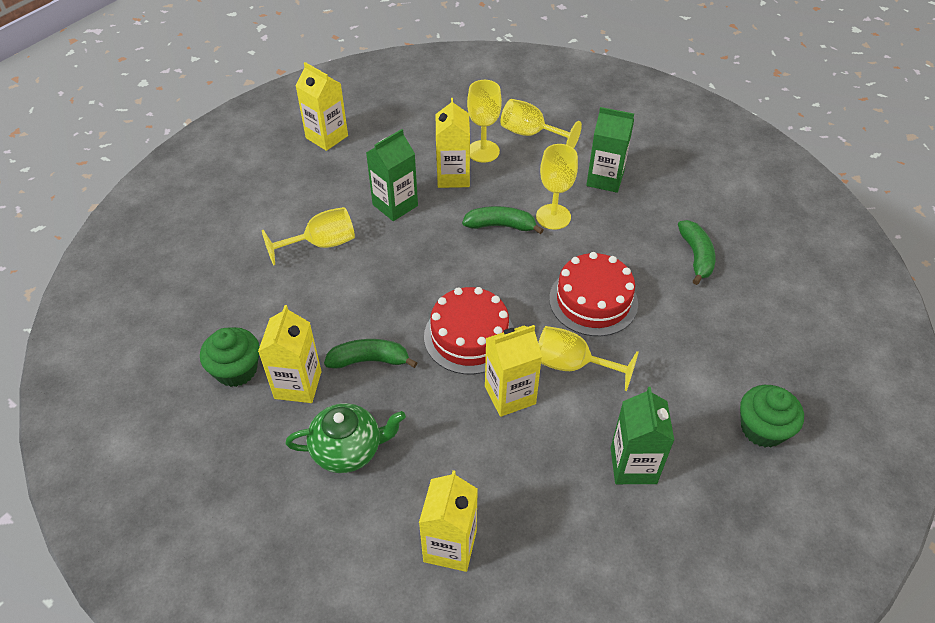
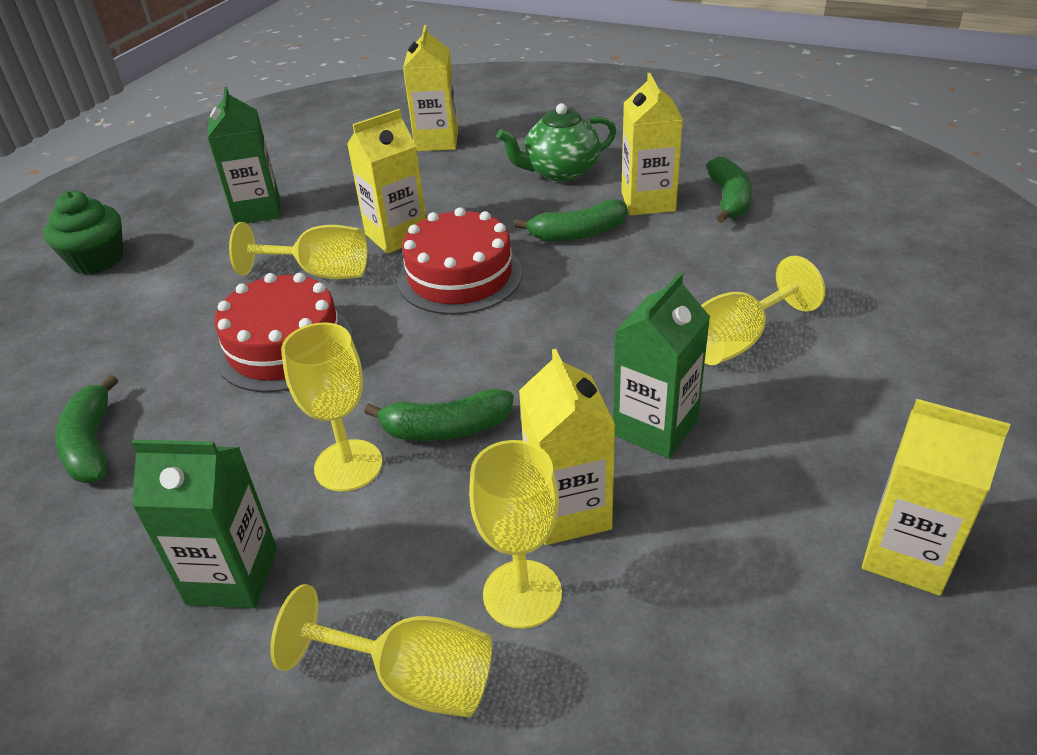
camera: 170 degrees right, 10 degrees down
(236, 370) = (729, 200): green cupcake -> green banana

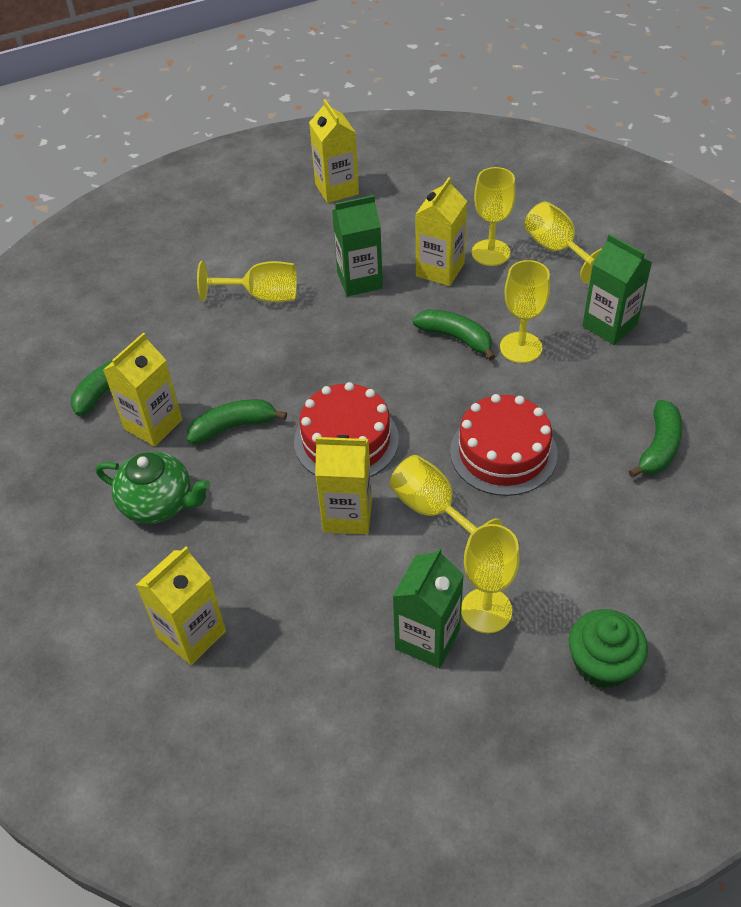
camera: 140 degrees left, 10 degrees up
(219, 242) = (486, 610): none -> yellow goblet
(578, 233) = (233, 427): green banana -> green banana turned 45 degrees counterclockwise

